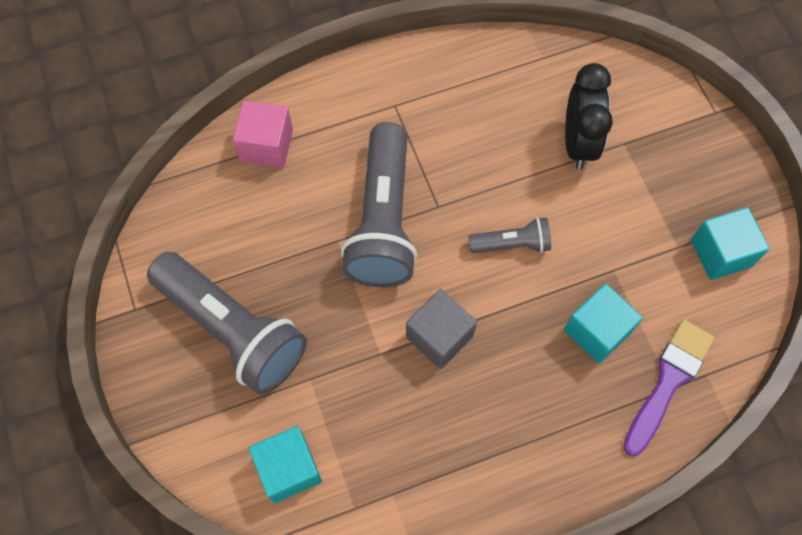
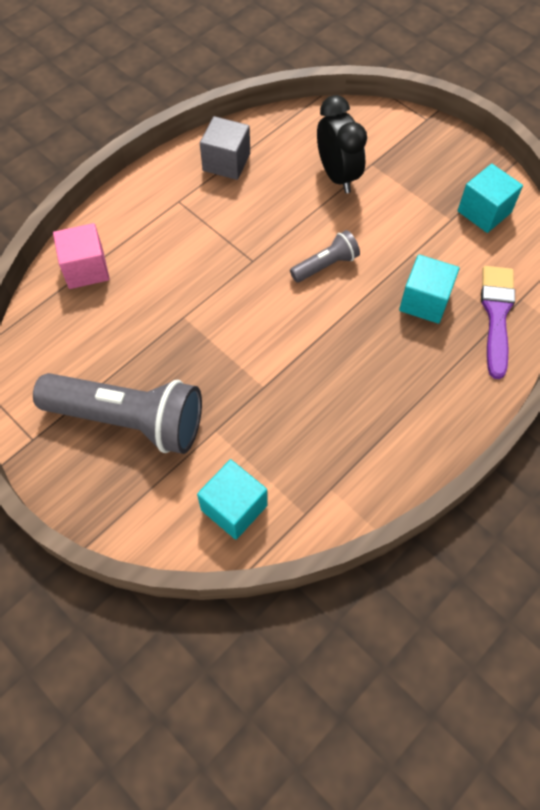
camera: 25 degrees left, 5 degrees down
(383, 221) = (213, 288): grey flashlight -> none
(439, 336) = (305, 354): grey cube -> grey cube (226, 162)

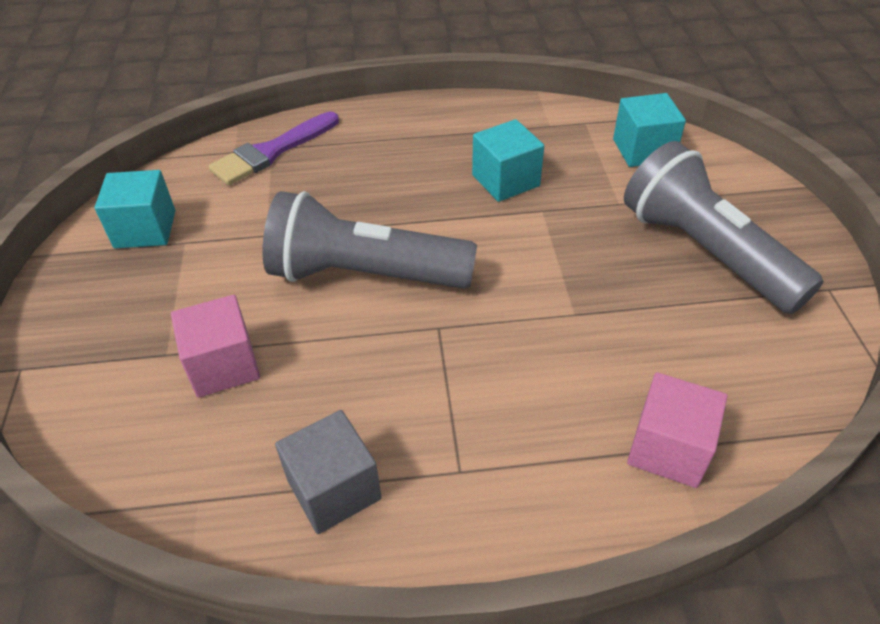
camera: 140 degrees left, 15 degrees down
(325, 265) = (365, 274): grey flashlight -> grey flashlight, size x2.06
(337, 176) = (223, 365): black clock -> pink cube
(424, 301) = (315, 192): turquoise cube -> turquoise cube (505, 180)

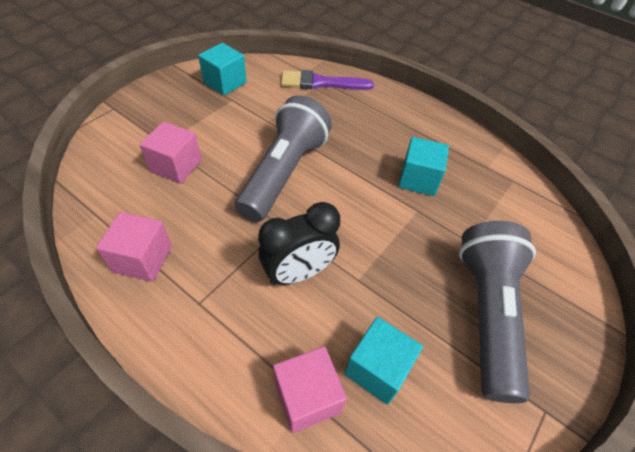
camera: 40 degrees right, 5 degrees up
(334, 489) = (142, 259): grey cube -> pink cube
(365, 274) = (284, 172): grey flashlight -> grey flashlight turned 60 degrees clockwise
(516, 355) = (298, 273): none -> black clock
(643, 150) = (530, 223): turquoise cube -> turquoise cube (378, 369)

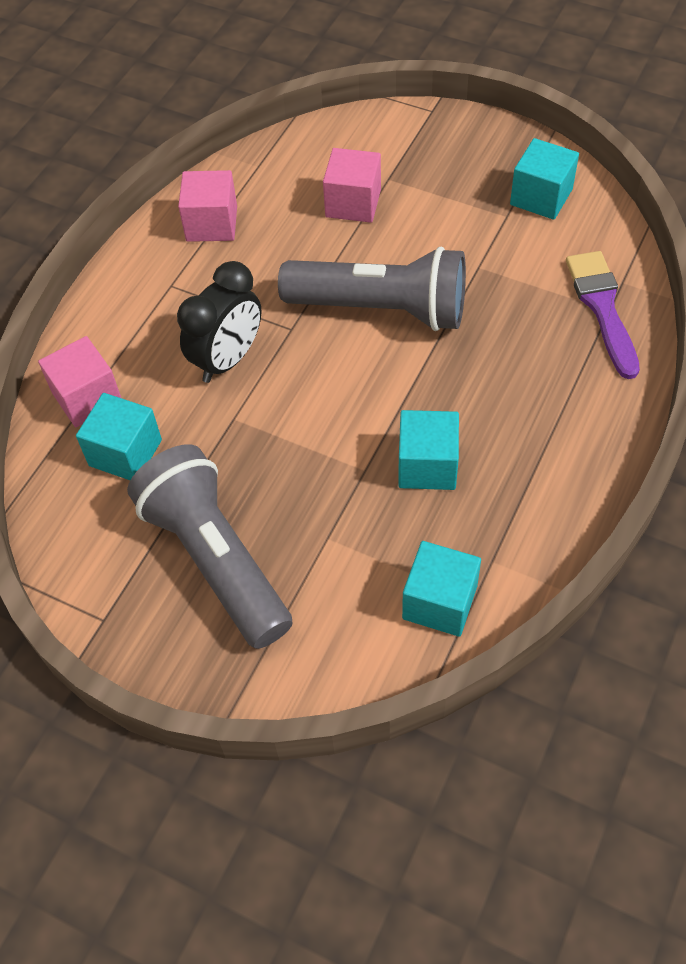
camera: 85 degrees right, 5 degrees up
(298, 273) = (228, 359): black clock -> black clock turned 105 degrees counterclockwise
(487, 313) = (216, 559): grey flashlight -> grey flashlight turned 120 degrees counterclockwise
(516, 196) = (440, 602): none -> turquoise cube

